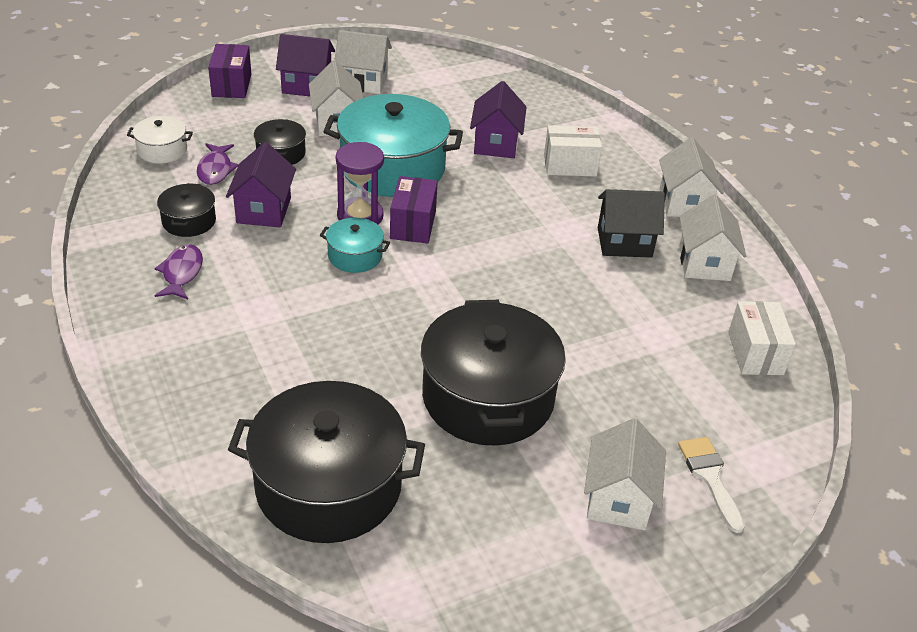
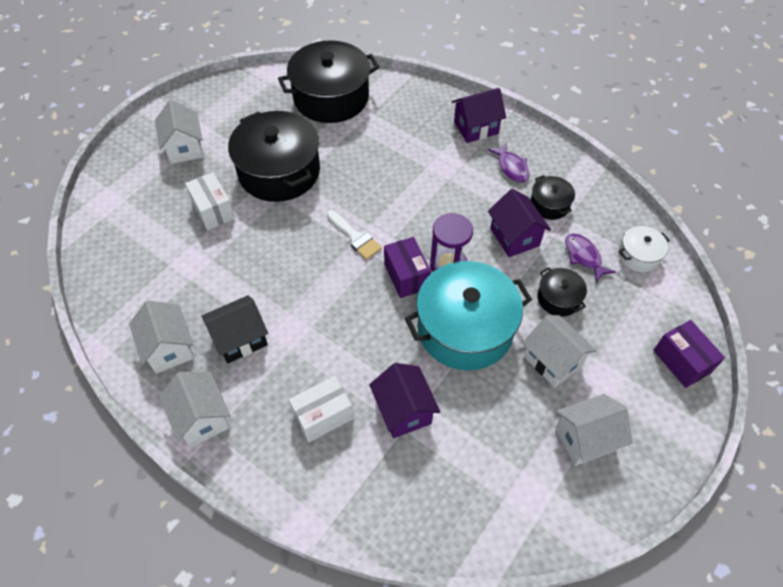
camera: 155 degrees right, 15 degrees up
(307, 86) = (625, 400): purple house -> purple house (476, 128)
(355, 256) = (423, 229): turquoise pot -> none
(710, 477) = (136, 179): white brush -> white brush (355, 237)
(755, 353) = (118, 277): white box -> white box (213, 210)

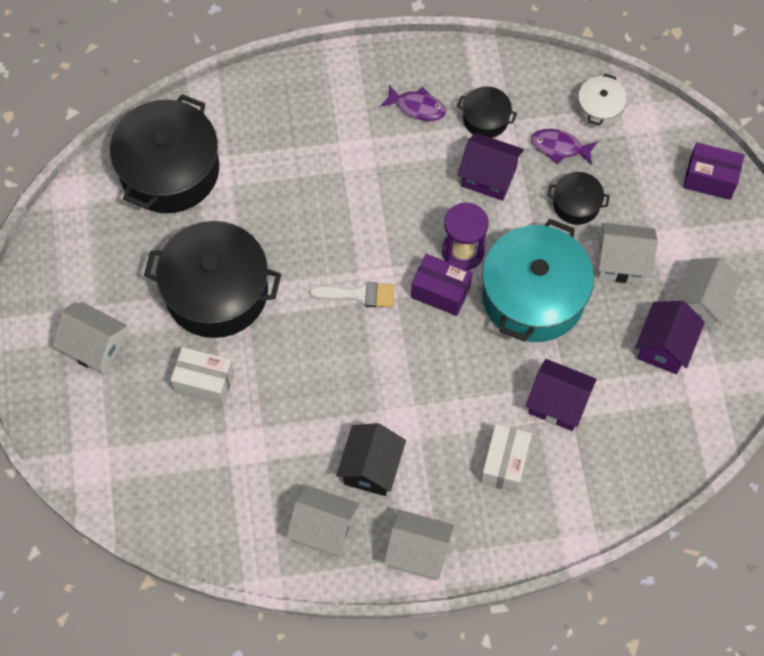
camera: 45 degrees left, 10 degrees up
(476, 128) = (343, 89): purple house -> purple house (664, 347)

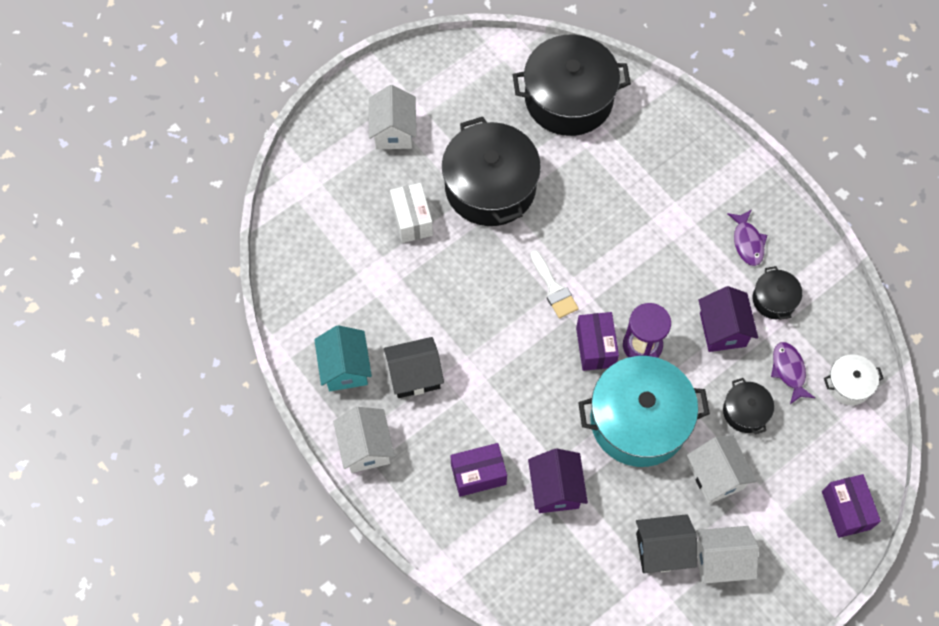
camera: 60 degrees right, 0 degrees up
(324, 529) = (345, 368): white house -> turquoise house
(504, 464) = (478, 474): white box -> purple box
(664, 347) = (661, 550): purple house -> black house

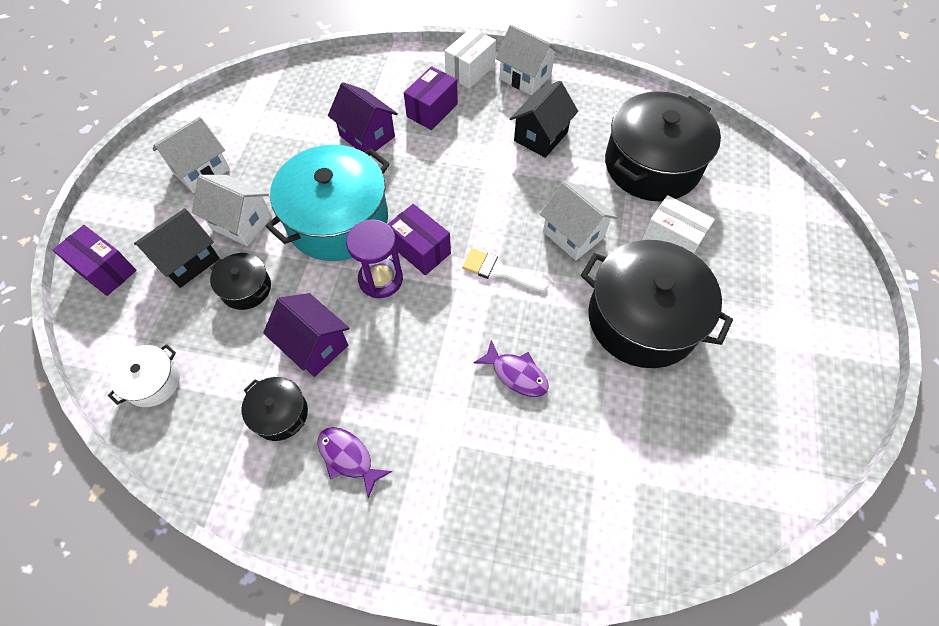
camera: 140 degrees right, 5 degrees down
(345, 368) = (593, 109): turquoise house -> none
(393, 131) = (779, 303): white house -> white house (573, 235)
(405, 495) = (470, 70): none -> white box
(568, 98) = (671, 479): black pot -> black pot (652, 165)
(661, 550) = (254, 149): black house -> black house (188, 261)
(789, 371) = (223, 352): purple fish -> purple fish (516, 374)

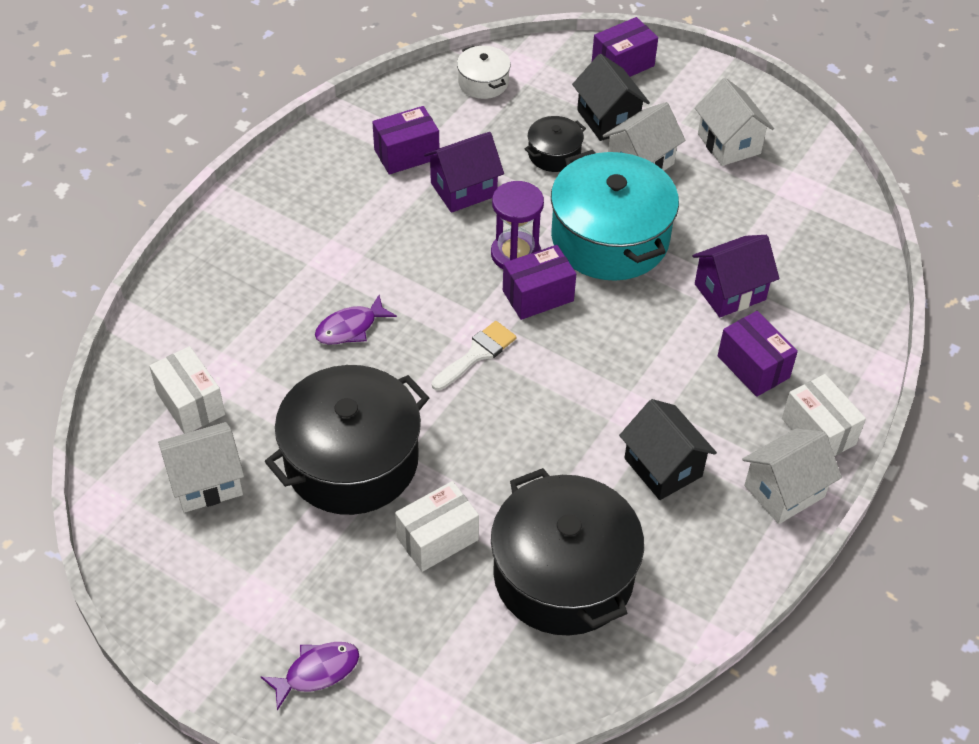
camera: 110 degrees right, 10 degrees down
(280, 414) = (406, 154): black pot -> purple box
(348, 458) = (340, 189): purple fish -> purple fish (317, 672)
(573, 235) = (492, 441): white house -> white house (206, 482)
(662, 471) = (190, 403): none -> white box

